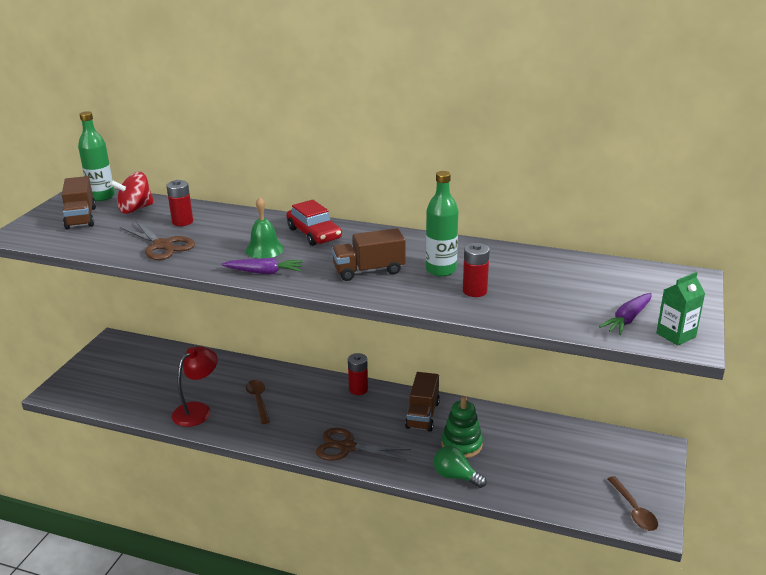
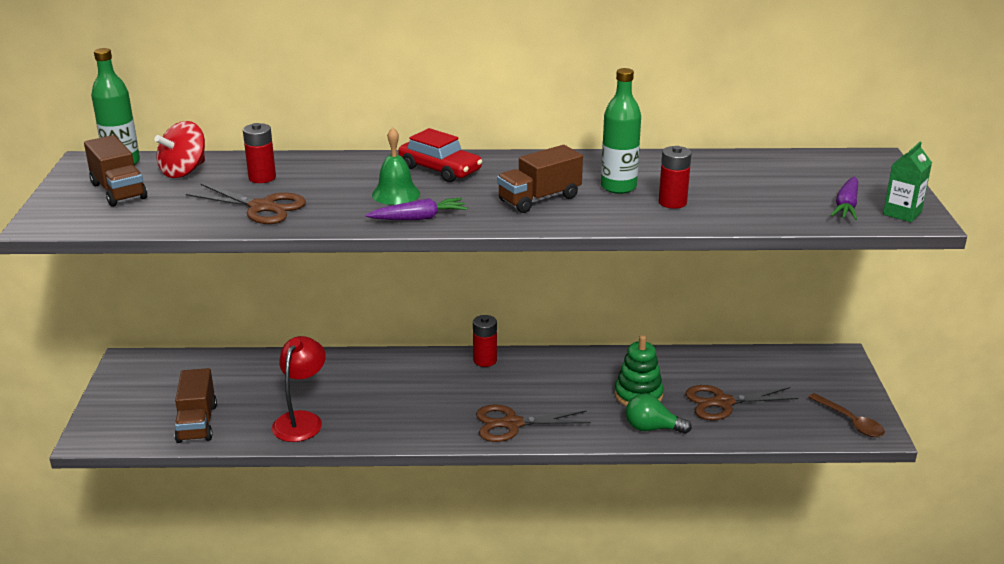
camera: 20 degrees left, 0 degrees up
(258, 401) = (372, 395): brown spoon -> none
(422, 415) = (576, 373): brown truck -> brown truck (197, 423)
(529, 467) = (723, 403): none -> brown scissors

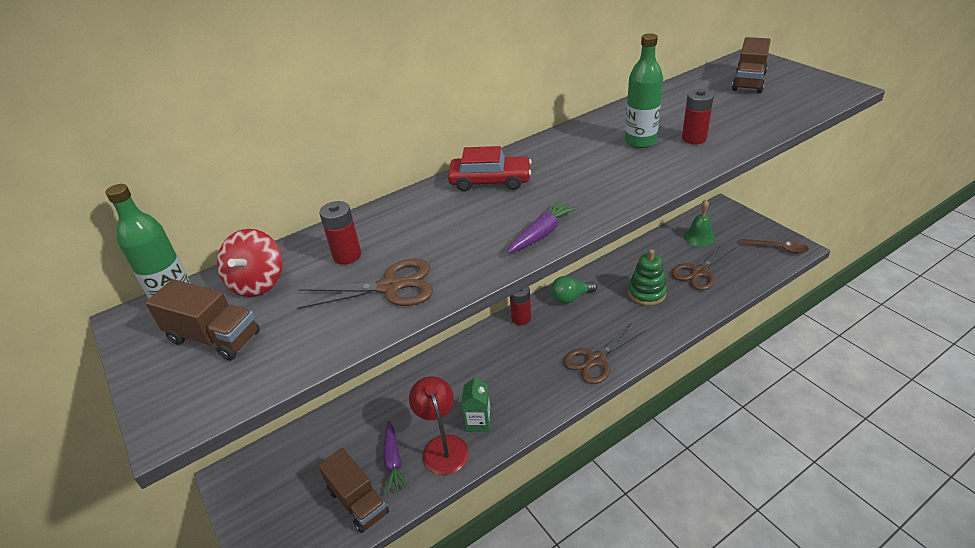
camera: 30 degrees left, 10 degrees up
(396, 194) = (489, 219): green bell -> green bell (699, 237)
(539, 199) = (604, 175): brown truck -> brown truck (748, 81)
(652, 428) = (682, 313): green light bulb -> green light bulb (570, 298)
(846, 206) = (794, 97): purple carrot -> purple carrot (393, 461)
(902, 213) = (830, 89): green carton -> green carton (478, 422)

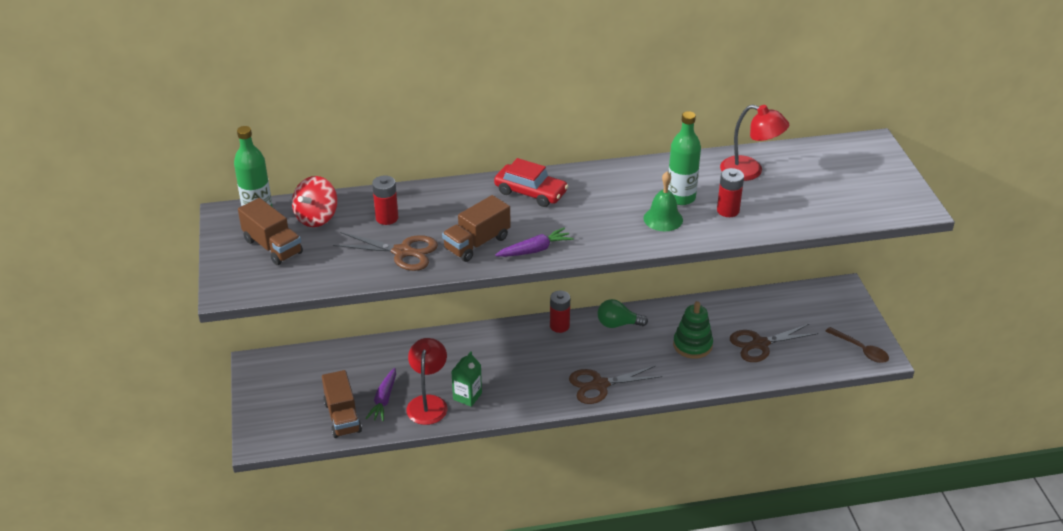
camera: 20 degrees right, 0 degrees up
(677, 104) = (750, 171): none -> red lamp
(699, 237) = (791, 311): green bell -> green bell (663, 219)
(748, 81) = (839, 169): brown truck -> brown truck (477, 243)

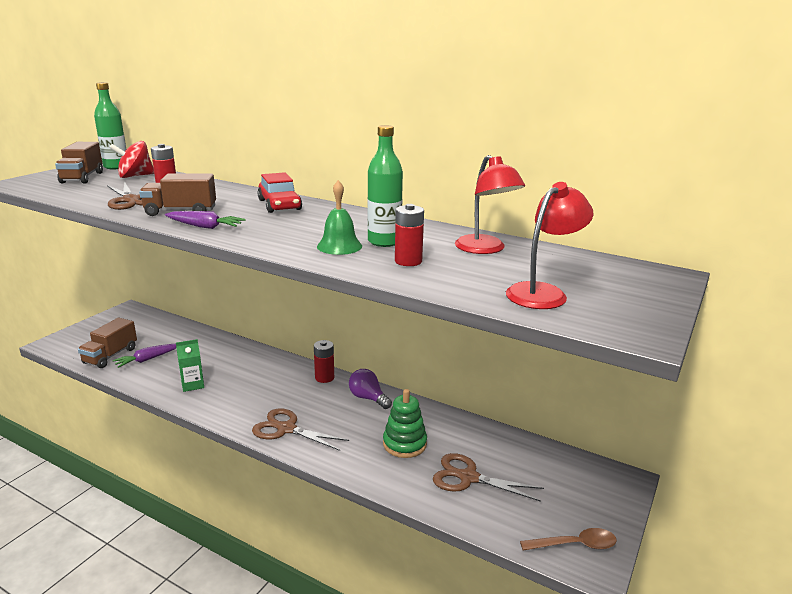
camera: 40 degrees right, 15 degrees down
(428, 403) = (165, 375): red lamp -> red lamp (543, 293)
(618, 324) = (368, 398): green light bulb -> purple light bulb
(860, 350) = (574, 545): brown spoon -> brown spoon turned 90 degrees counterclockwise

